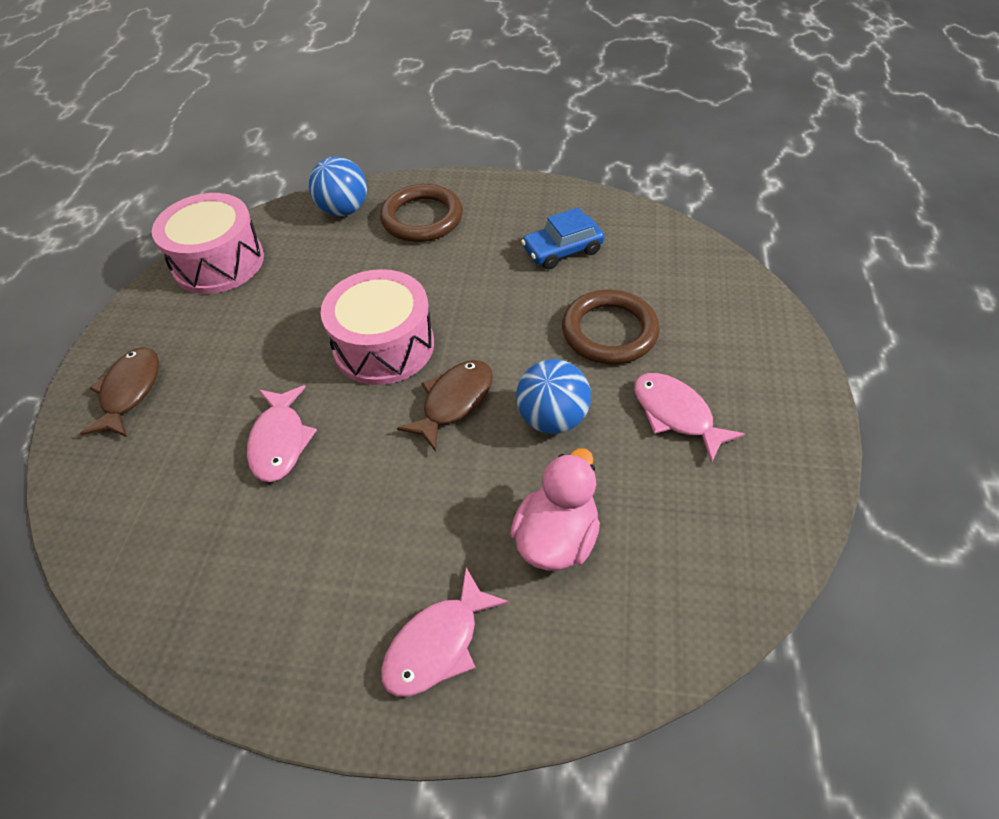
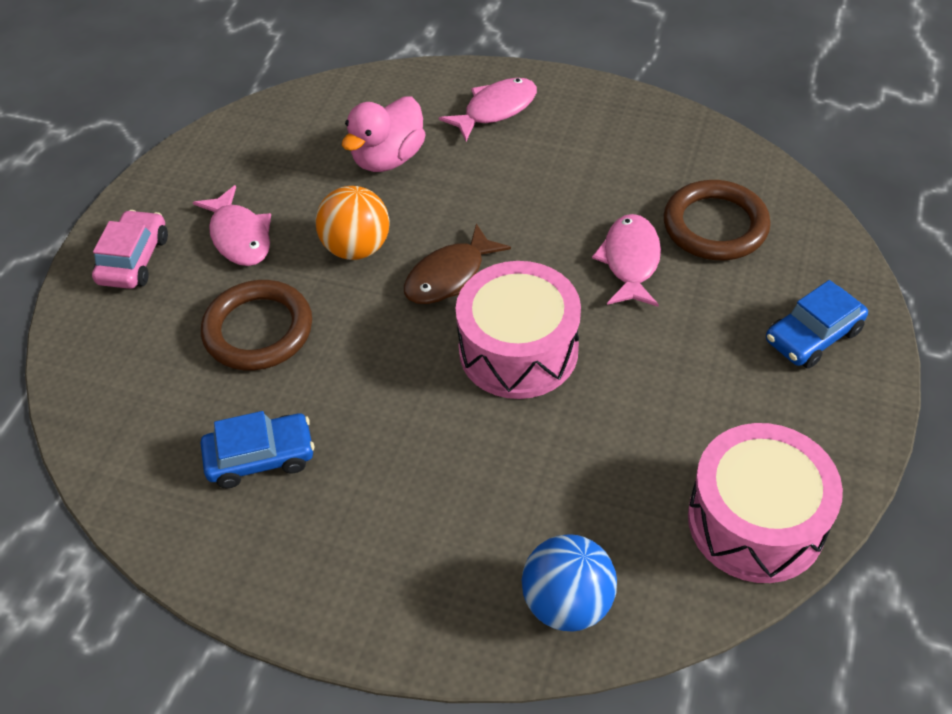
camera: 170 degrees left, 0 degrees up
(130, 391) = (813, 336): brown fish -> blue car
(422, 218) = (443, 558): brown ring -> brown ring (715, 225)
(552, 418) = (357, 248): blue ball -> orange ball
(764, 377) = (134, 259): none -> pink car

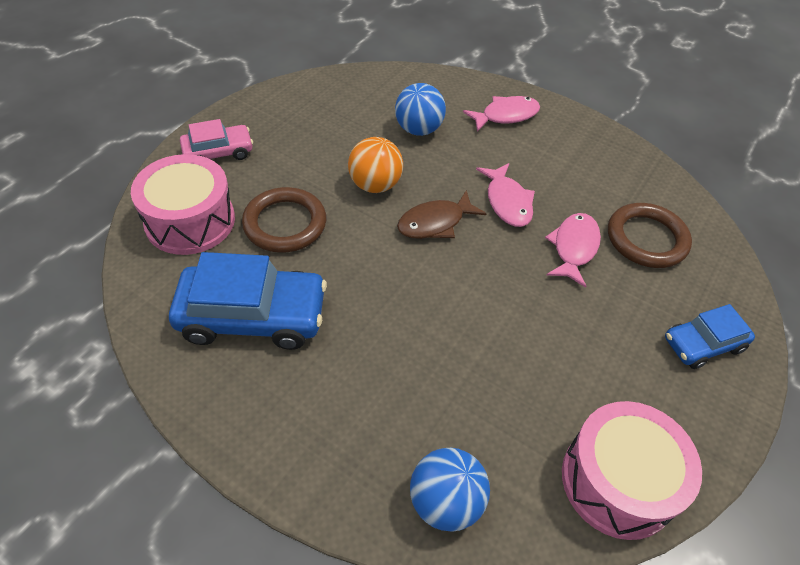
camera: 10 degrees right, 0 degrees up
(134, 259) = (218, 152): pink car -> pink car turned 45 degrees clockwise
(239, 236) = (296, 155): pink fish -> pink fish (507, 202)
(261, 457) = (253, 316): blue car -> blue car, size x1.73
(388, 158) = (418, 129): pink duck -> blue ball
(518, 350) = (469, 290): pink drum -> pink drum (190, 221)

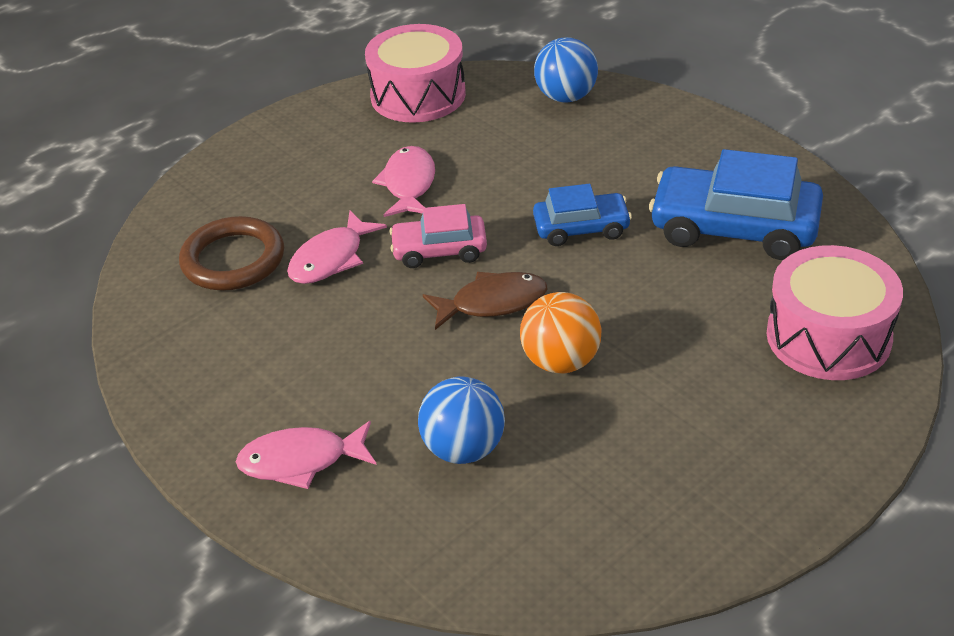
camera: 160 degrees left, 10 degrees down
(218, 152) = (805, 440): pink car -> pink car (439, 250)
(285, 224) = (696, 321): brown ring -> none
(507, 202) = (381, 320): pink fish -> pink fish (409, 184)
(703, 344) = (263, 165): blue car -> blue car (581, 228)

